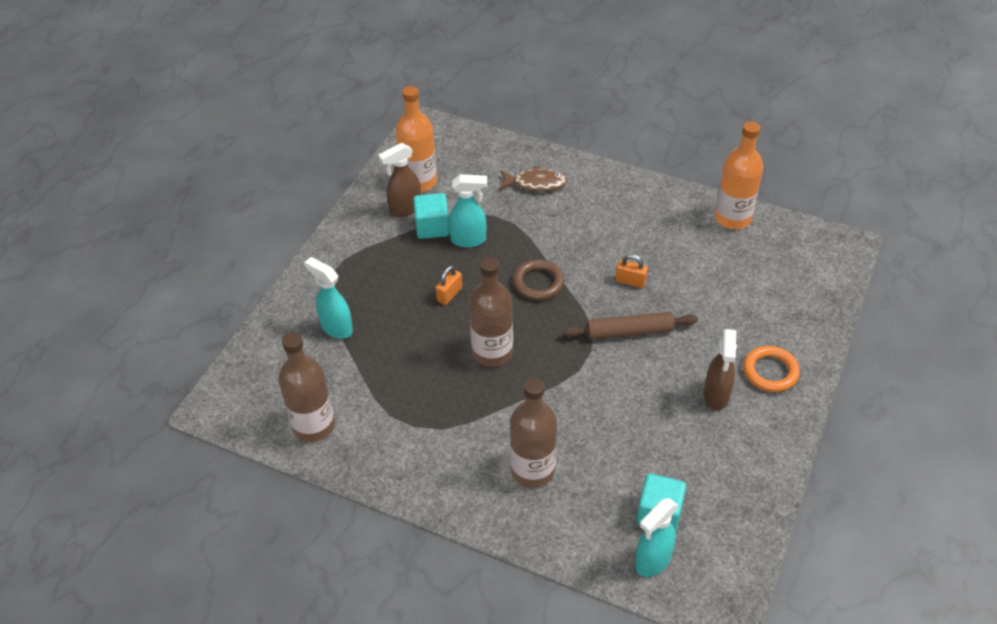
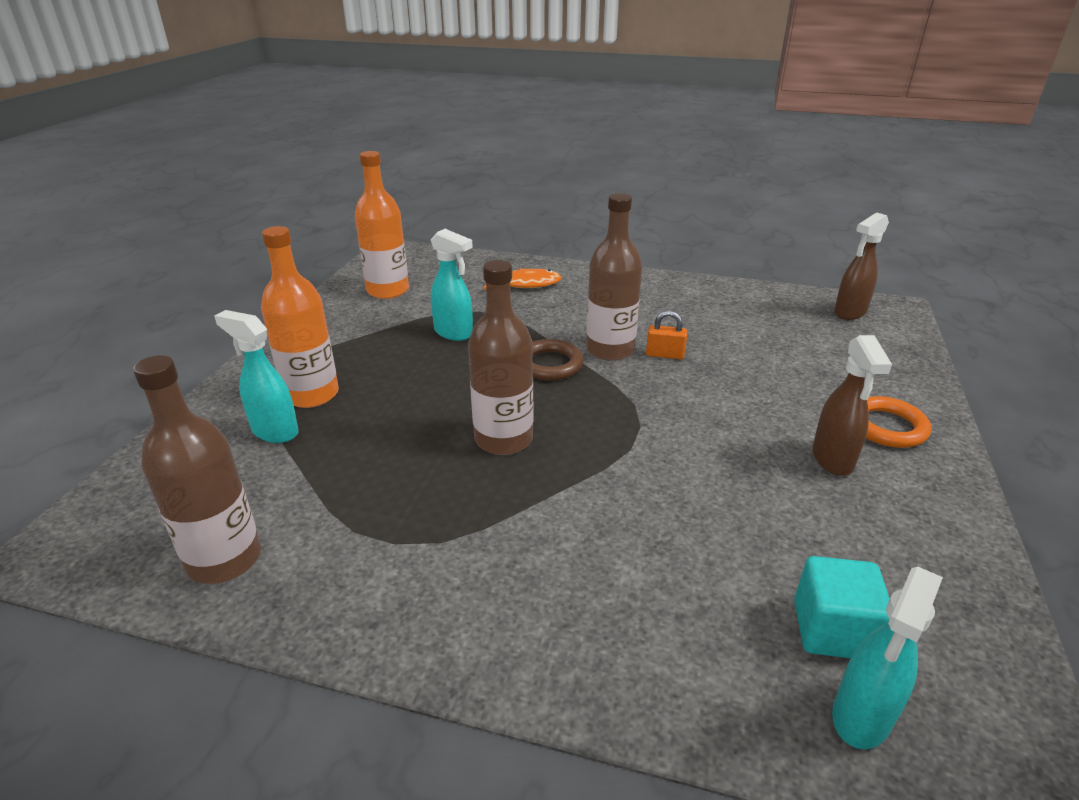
camera: 10 degrees left, 15 degrees down
(405, 209) = (371, 313): brown spray bottle -> brown spray bottle (849, 313)
(432, 227) = (406, 325): turquoise cube -> none
(449, 294) = (435, 384): orange padlock -> none
(469, 240) = (454, 333): turquoise spray bottle -> turquoise spray bottle turned 45 degrees clockwise
(532, 470) = (600, 586): brown bottle -> brown bottle (610, 349)
(536, 183) = (525, 284): brown fish -> orange fish
(629, 332) = (683, 402): brown rolling pin -> none
(732, 218) = (757, 295): orange bottle -> orange bottle (311, 394)

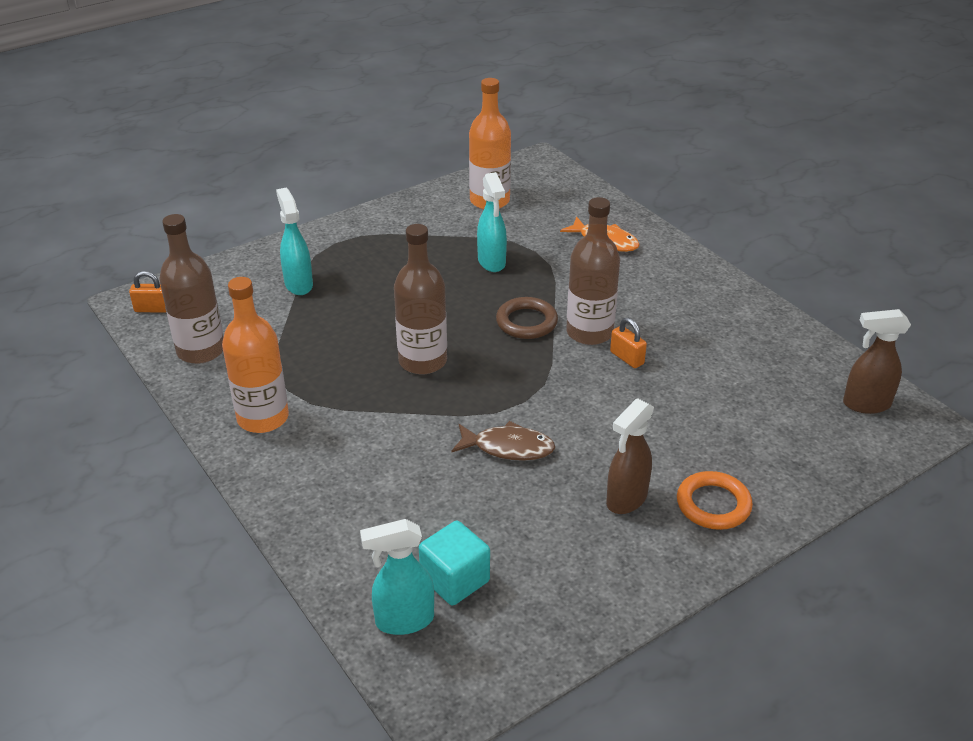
camera: 40 degrees right, 5 degrees up
(93, 546) = (152, 309): none -> orange padlock
(311, 394) = (345, 268): orange bottle -> orange bottle (263, 418)
(686, 472) = (508, 448): none -> brown fish

